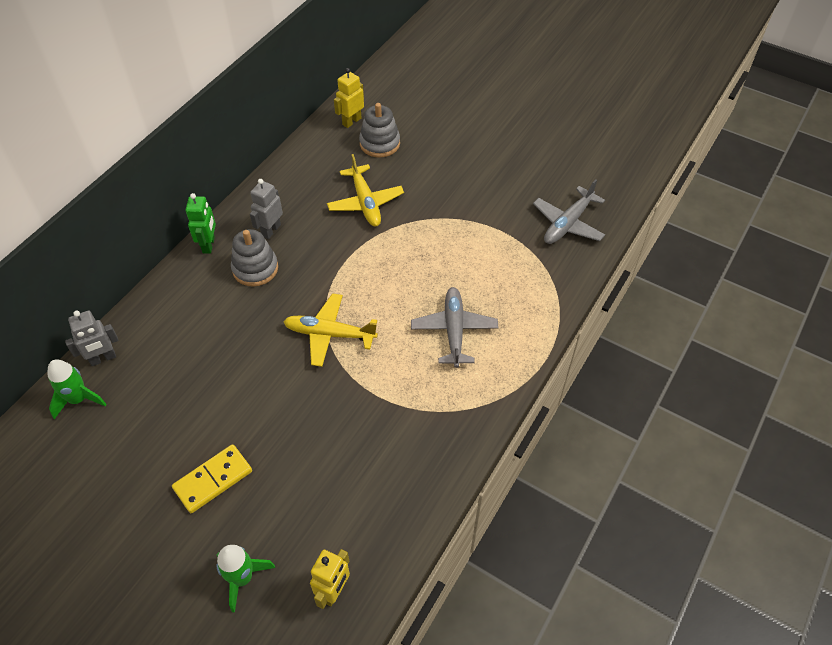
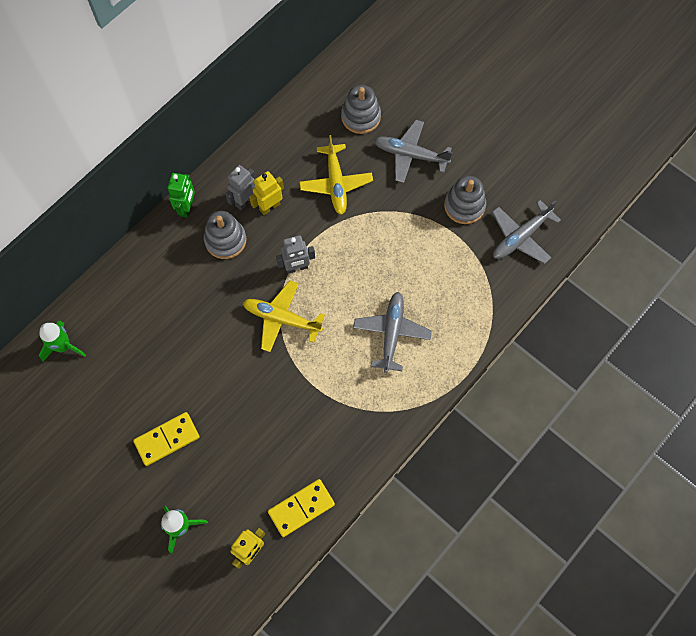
camera: 10 degrees right, 15 degrees up
(103, 358) = (86, 310): grey robot -> grey robot (297, 268)
(351, 121) = (338, 86): yellow robot -> yellow robot (269, 207)
(387, 530) = (301, 508): none -> yellow domino
(437, 168) = (410, 155): none -> grey plane
(503, 204) = (464, 206): none -> grey stacking toy

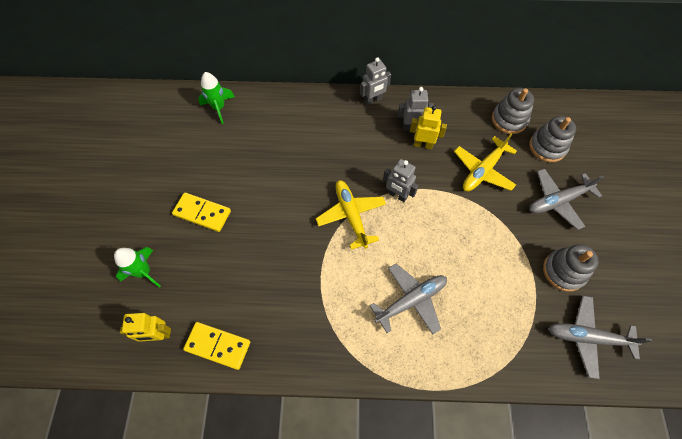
camera: 50 degrees right, 5 degrees down
(187, 208) = (373, 100): green robot -> grey robot
(225, 240) = (373, 138): grey stacking toy -> grey stacking toy (509, 120)
(410, 155) = (558, 201): grey plane -> grey plane turned 90 degrees counterclockwise

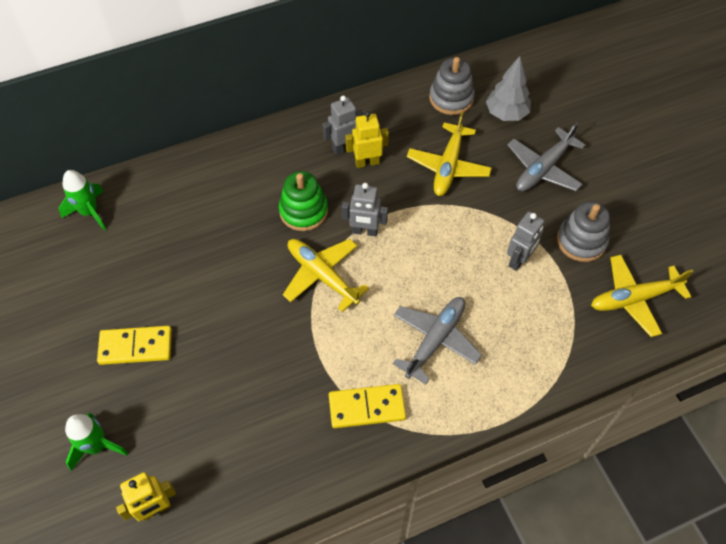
camera: 25 degrees left, 5 degrees down
(218, 345) = (236, 487): yellow domino -> yellow domino (367, 407)
(360, 163) = (303, 211): none -> green stacking toy
(373, 100) = (283, 132): grey robot -> grey robot (519, 260)
(547, 147) = (506, 113): grey stacking toy -> grey tree
(587, 337) = (634, 298): grey plane -> yellow plane

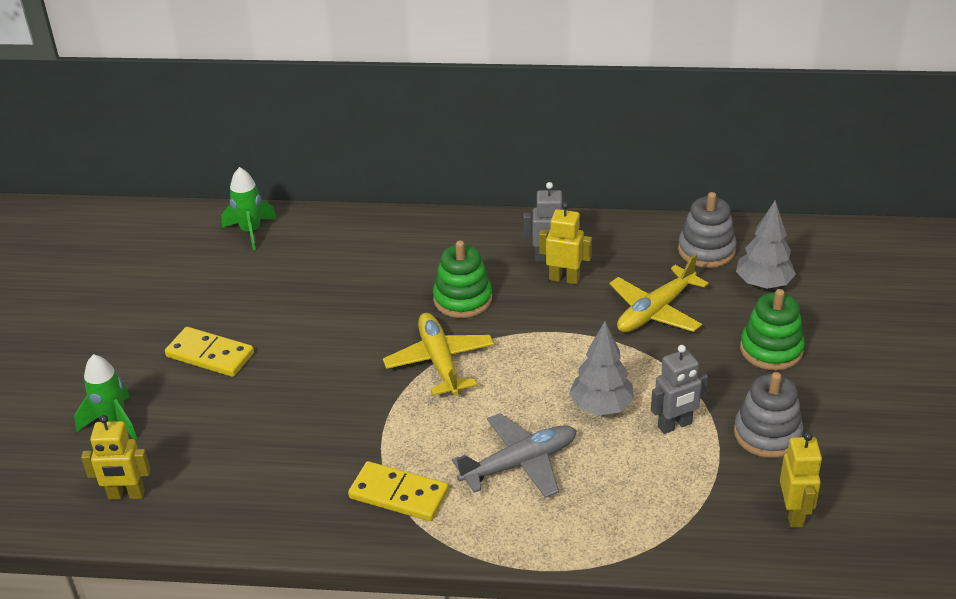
camera: 30 degrees right, 20 degrees down
(364, 231) = (515, 339): grey robot -> none
(461, 266) = (601, 407): none -> grey tree
(543, 168) = (771, 349): grey plane -> green stacking toy
(634, 298) = (794, 513): yellow plane -> yellow robot

